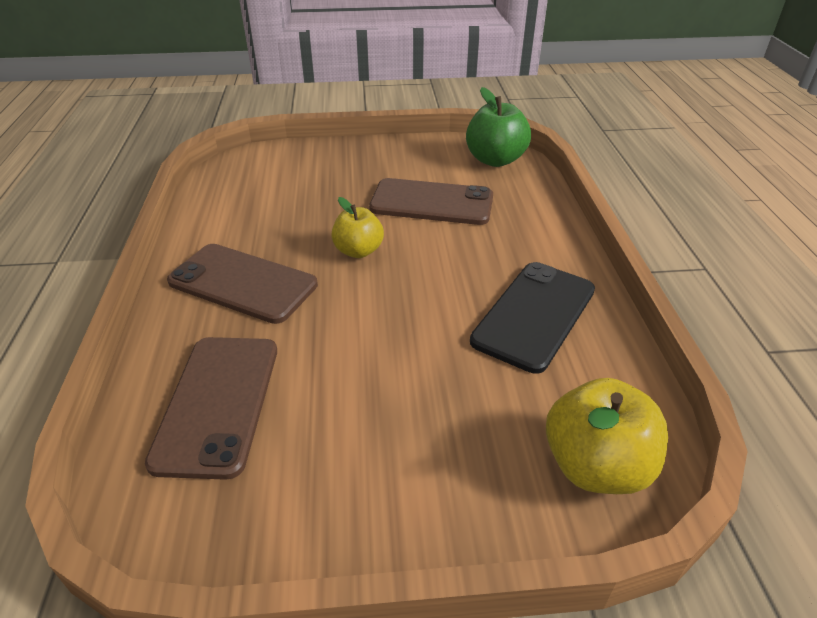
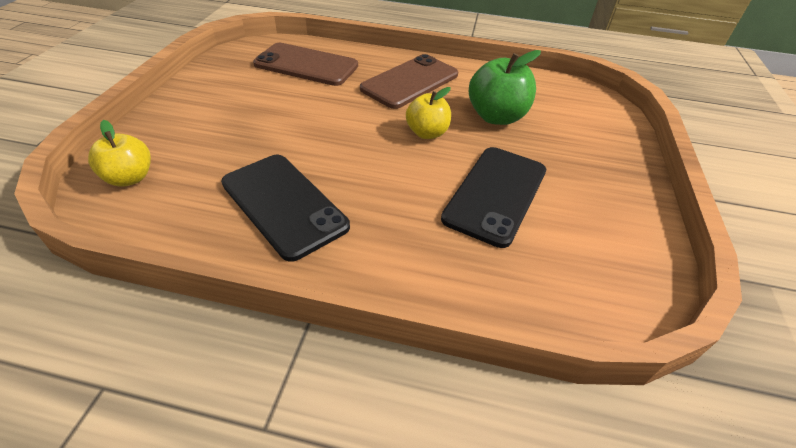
camera: 105 degrees right, 5 degrees up
(432, 202) = (496, 194): brown phone -> black phone
(495, 160) = (600, 285): green apple -> green apple (496, 117)
(595, 466) = (130, 178): yellow apple -> yellow apple, size x0.66

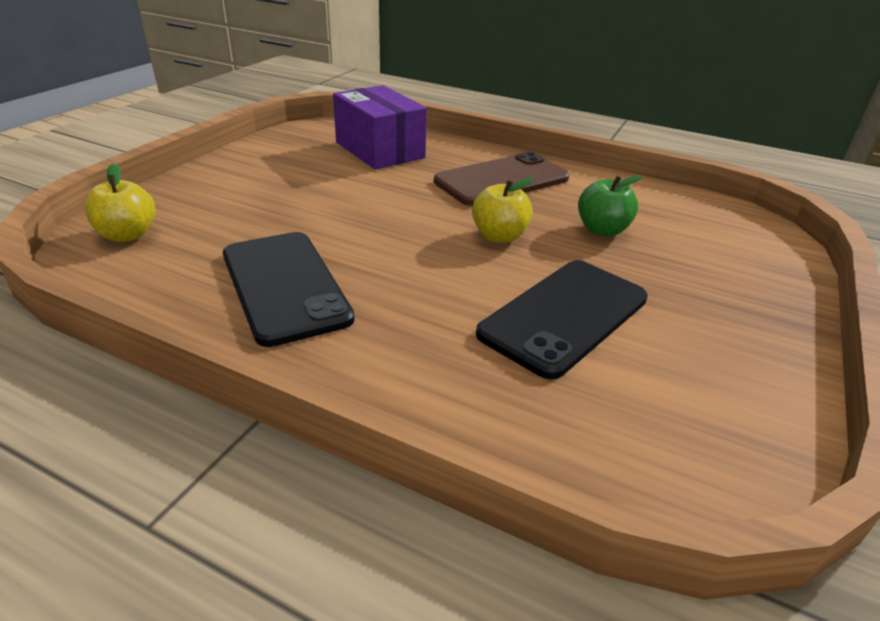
camera: 15 degrees right, 10 degrees down
(306, 65) = (380, 150): brown phone -> purple box
(496, 117) = (602, 230): green apple -> green apple, size x0.66

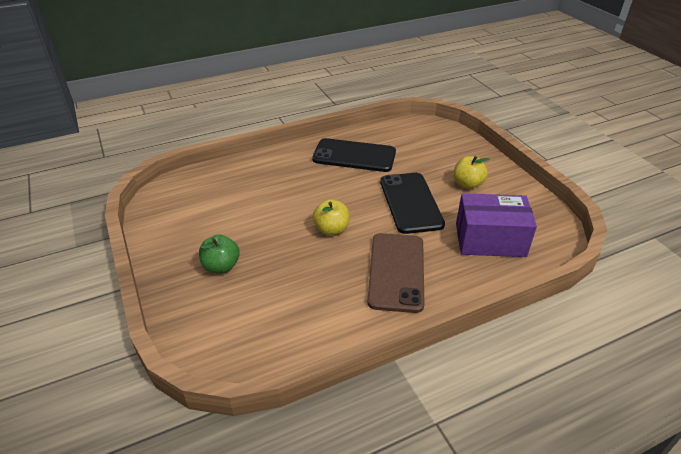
camera: 130 degrees right, 5 degrees up
(127, 235) = (433, 133): yellow apple -> yellow apple (467, 184)
(564, 316) = (255, 211): black phone -> black phone (410, 202)
(602, 230) = (296, 273): green apple -> green apple (221, 266)

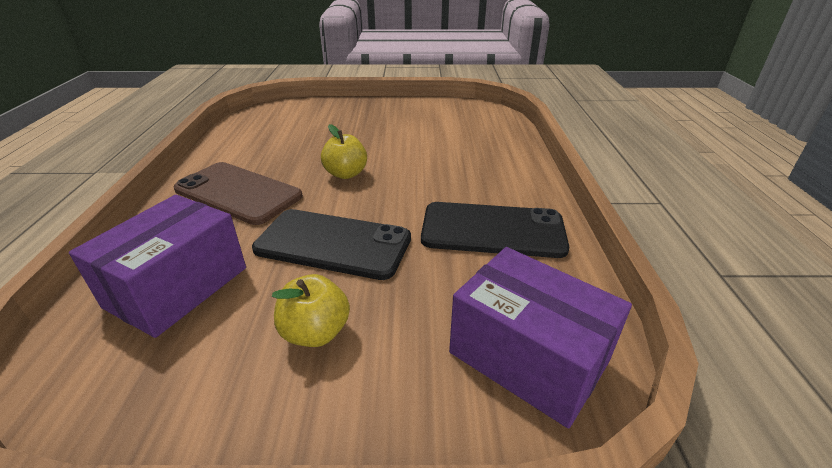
camera: 115 degrees right, 5 degrees down
(221, 266) = (356, 120): green apple -> none
(354, 156) = (492, 230): black phone -> black phone turned 60 degrees clockwise
(428, 135) = (528, 357): none -> purple box

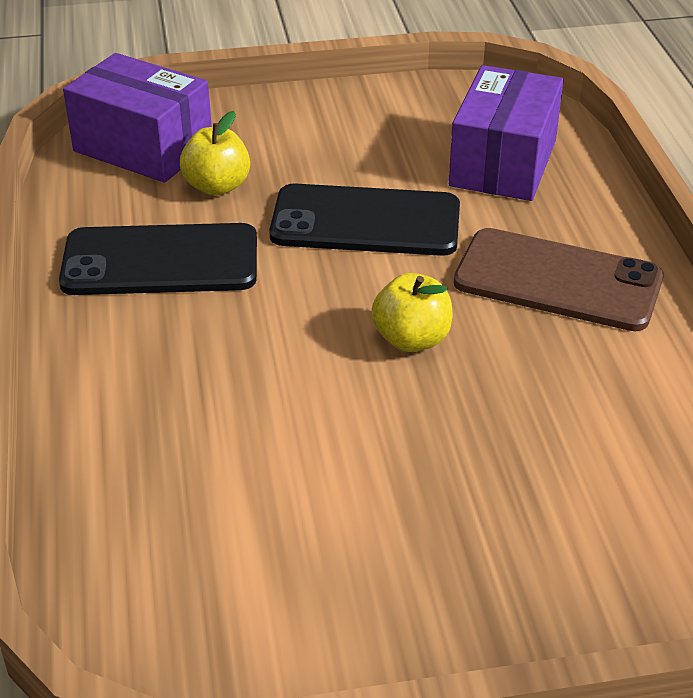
camera: 170 degrees right, 5 degrees up
(315, 332) = (337, 144): yellow apple -> yellow apple (217, 186)

